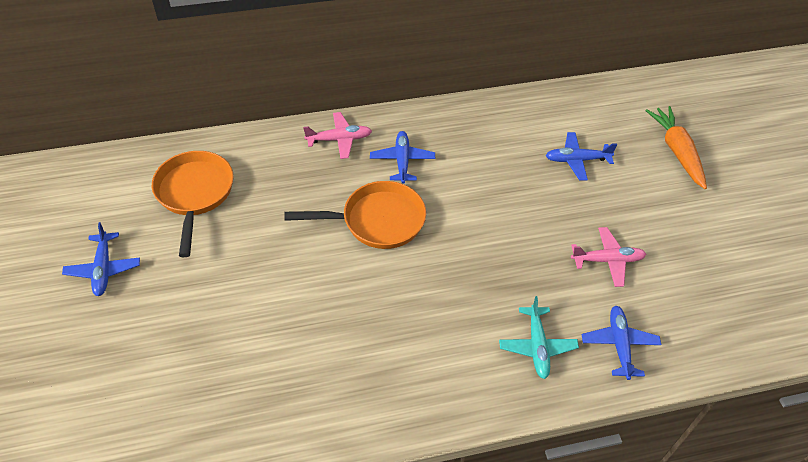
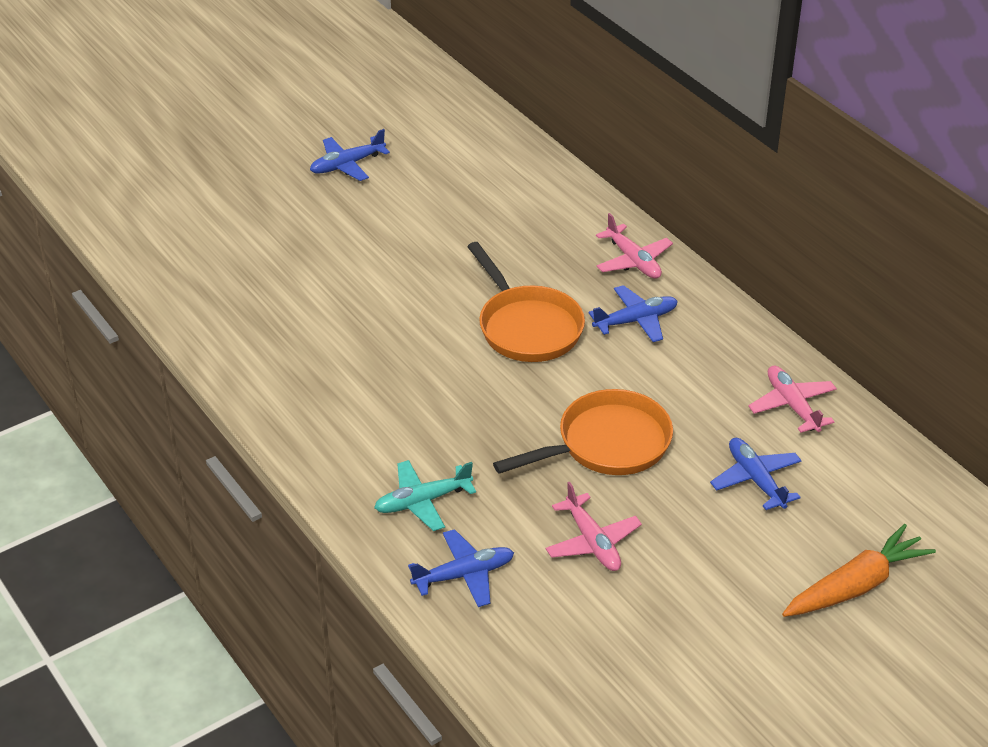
camera: 70 degrees right, 10 degrees down
(194, 194) = (477, 185): orange pan -> orange pan (607, 444)
(518, 119) = (792, 405): none -> pink plane

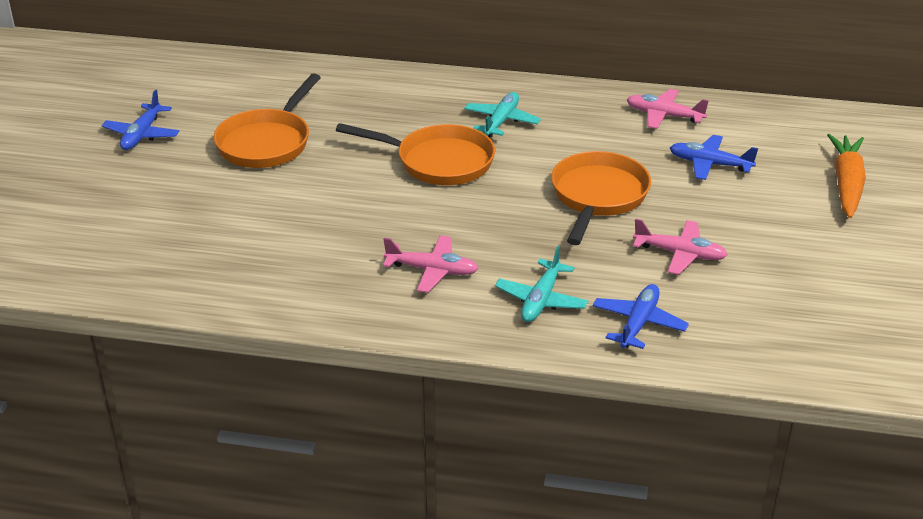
camera: 45 degrees left, 5 degrees down
(424, 227) = (267, 142): none -> orange pan
(633, 261) = (444, 90): pink plane -> pink plane (432, 270)
(636, 320) = (501, 121): blue plane -> turquoise plane

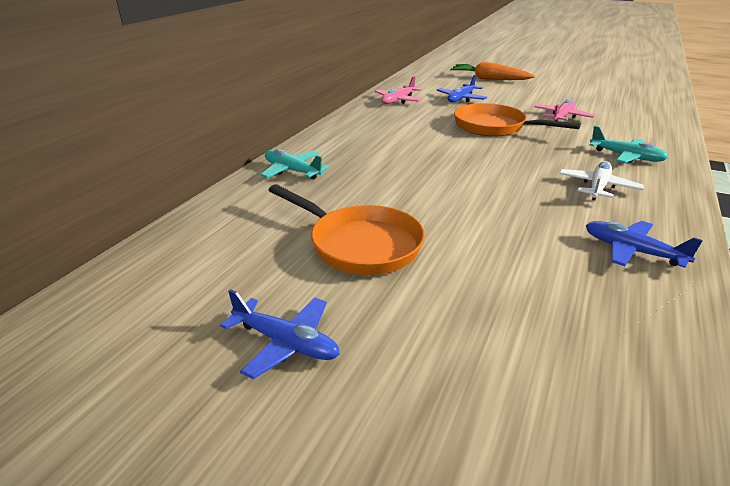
camera: 75 degrees left, 5 degrees down
(432, 270) = (598, 187): pink plane -> white plane
(438, 162) = (431, 168): orange pan -> none
(501, 121) = (379, 141): turquoise plane -> turquoise plane (292, 171)
(638, 323) = (642, 135): blue plane -> blue plane (632, 251)

